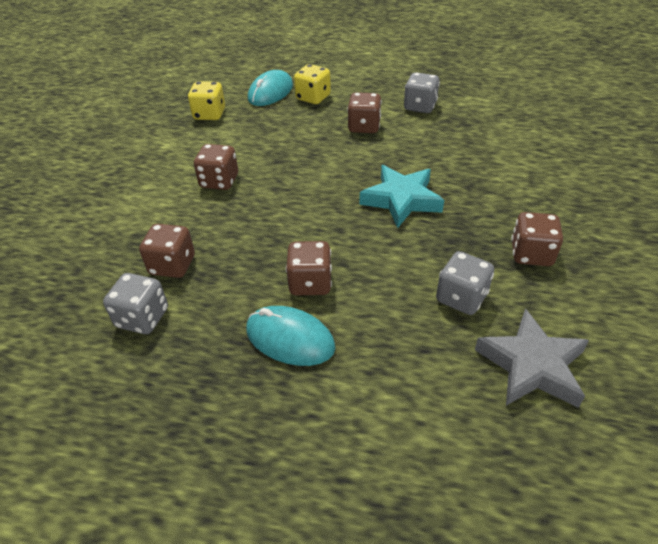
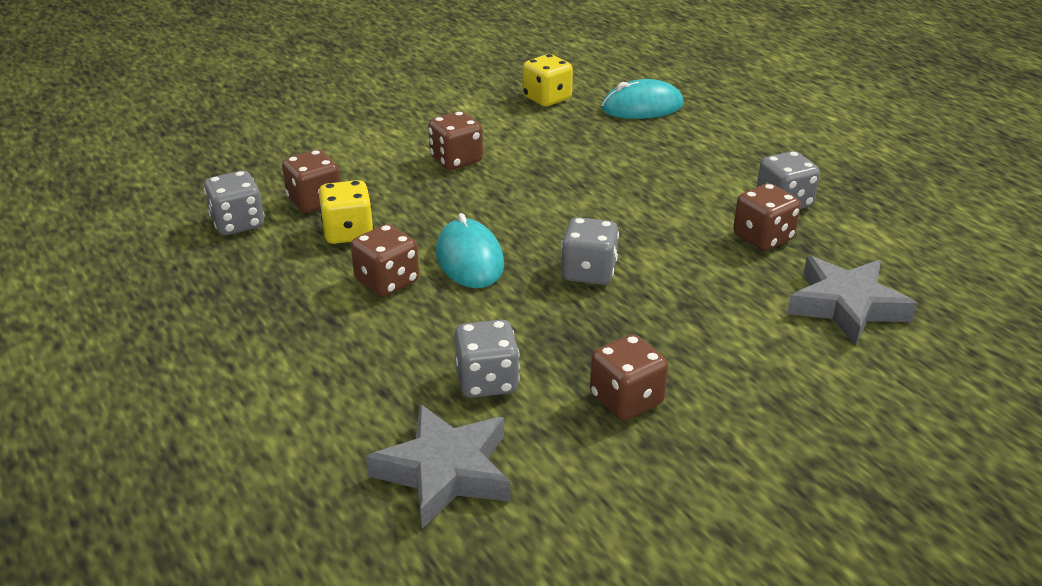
camera: 45 degrees right, 10 degrees down
(290, 338) = (303, 308): turquoise mouse -> turquoise mouse (469, 259)
(313, 98) = (677, 133): yellow dice -> yellow dice (348, 233)
(364, 127) = (679, 188): brown dice -> brown dice (763, 238)
(401, 200) = (589, 272): turquoise star -> grey dice
(525, 141) = (846, 306): none -> grey star

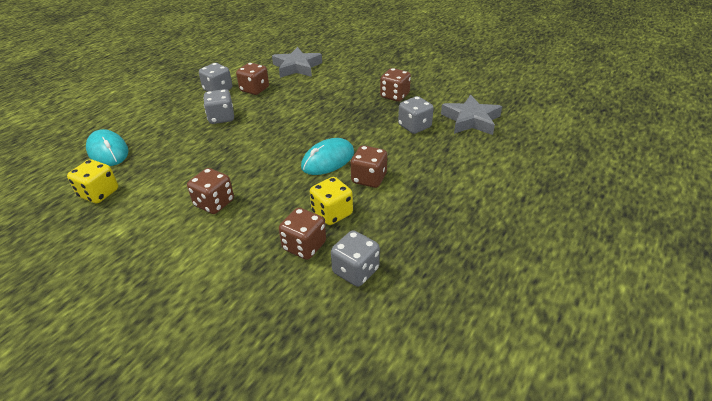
camera: 115 degrees left, 5 degrees up
(589, 272) = (314, 123): grey dice -> grey dice (221, 118)

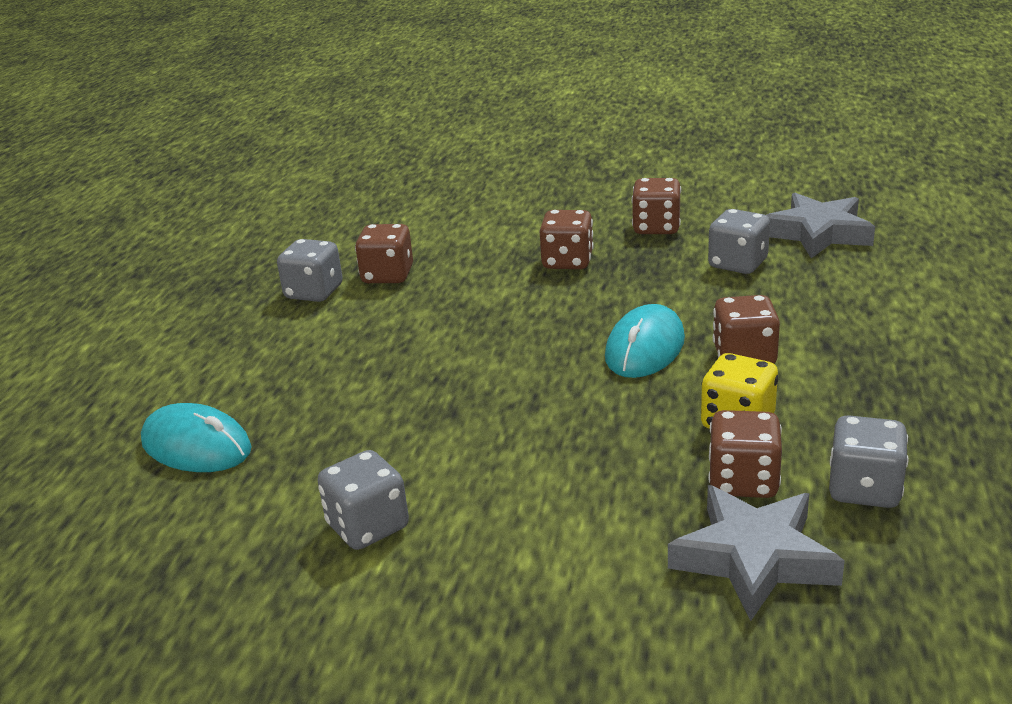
camera: 20 degrees left, 10 degrees down
(99, 193) = (260, 518): yellow dice -> none
(214, 203) = (512, 467): brown dice -> brown dice (567, 262)
(221, 118) = (373, 335): grey dice -> grey dice (368, 526)
(297, 67) = (430, 223): grey star -> grey star (753, 558)

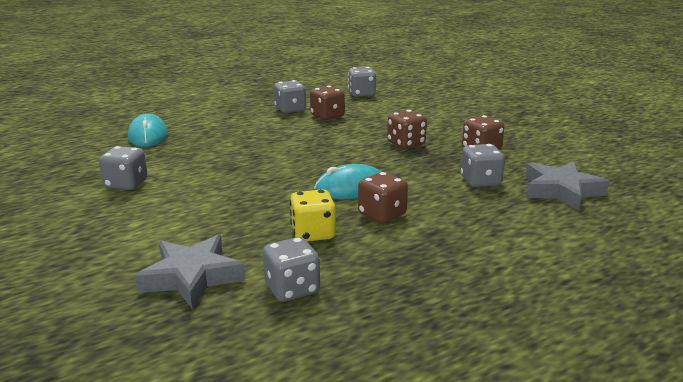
camera: 45 degrees right, 5 degrees down
(354, 223) = (361, 94): none -> grey dice
(743, 481) = (258, 253): brown dice -> none

